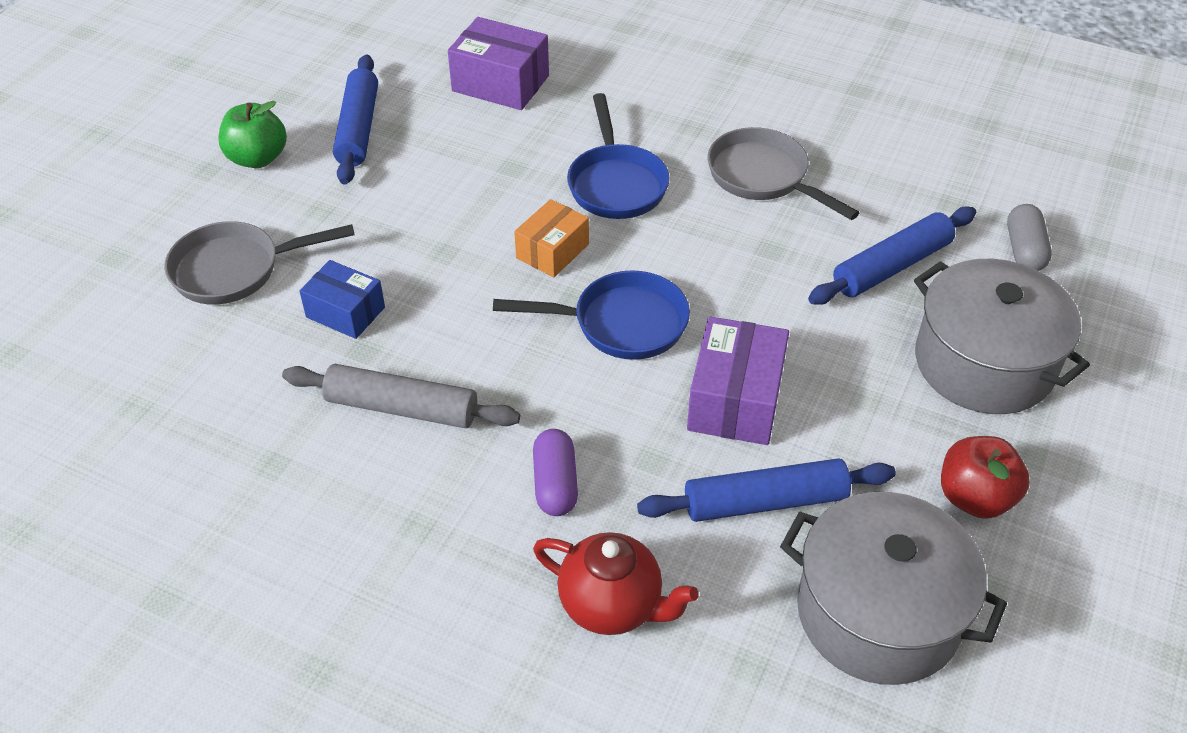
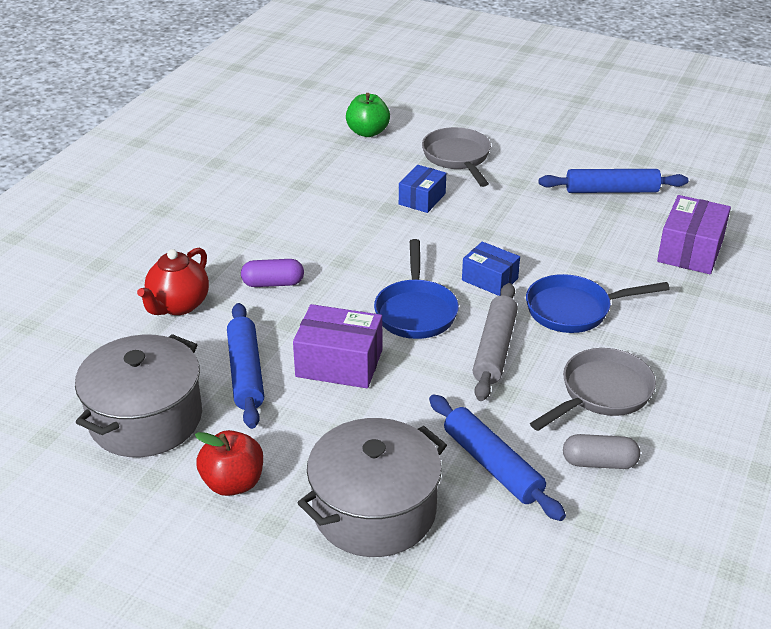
camera: 90 degrees right, 10 degrees down
(257, 158) = (568, 155): green apple -> green apple (367, 132)
(402, 408) = (340, 224): grey rolling pin -> grey rolling pin (495, 349)
(552, 251) = (490, 279): orange box -> blue box
(1024, 250) = (527, 566): grey capsule -> grey capsule (599, 463)

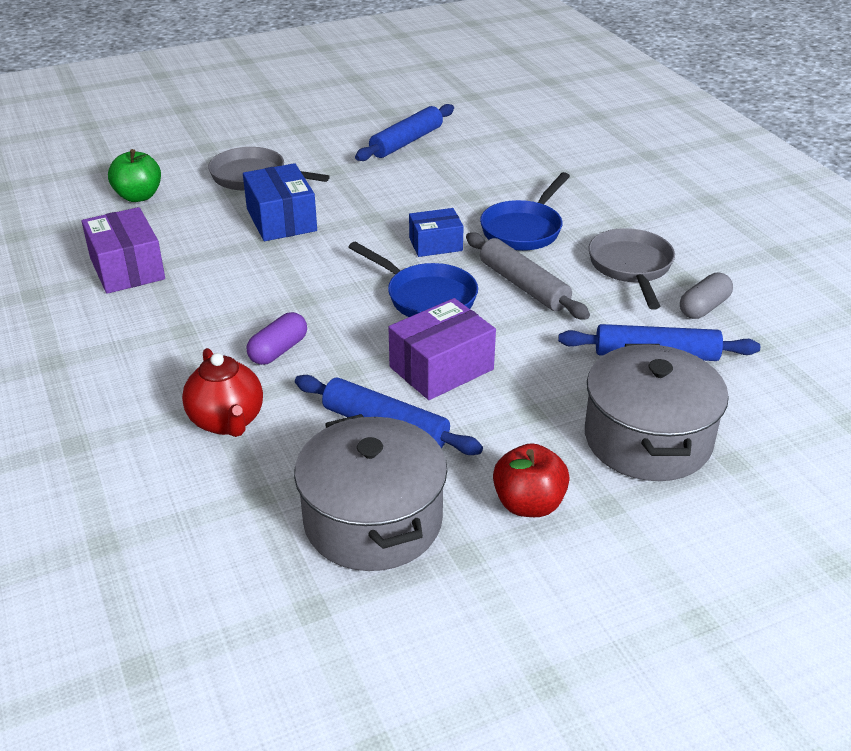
camera: 50 degrees left, 0 degrees up
(422, 199) = (281, 220): blue box -> blue box, size x1.52
(690, 250) = (522, 152): purple box -> purple box (127, 268)

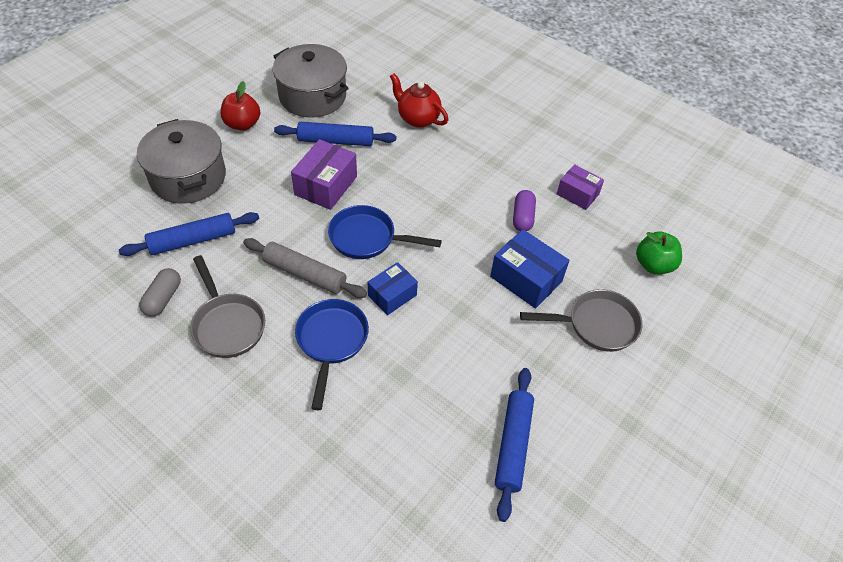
camera: 150 degrees right, 15 degrees up
(127, 268) = (577, 194): purple box -> purple box, size x0.66
(278, 350) = (428, 166): purple capsule -> purple capsule (522, 217)

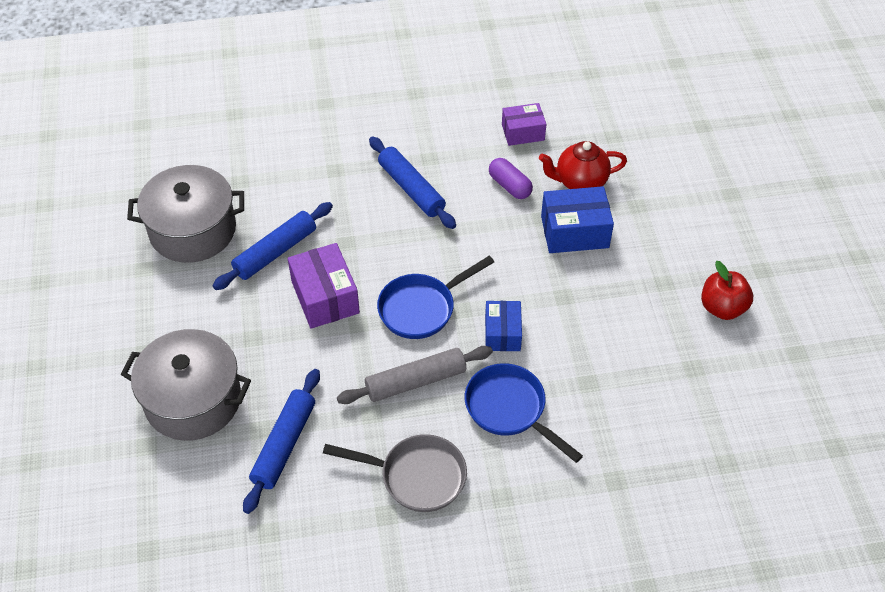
camera: 45 degrees left, 0 degrees up
(163, 298) = (334, 511): grey capsule -> none
(242, 124) = (167, 310): red apple -> red apple (722, 308)
(417, 118) = (316, 173): red teapot -> red teapot (580, 182)
(513, 445) = (717, 354): blue rolling pin -> blue rolling pin (411, 189)
(596, 325) = (660, 222): grey pan -> none
(653, 265) = (640, 143): green apple -> none

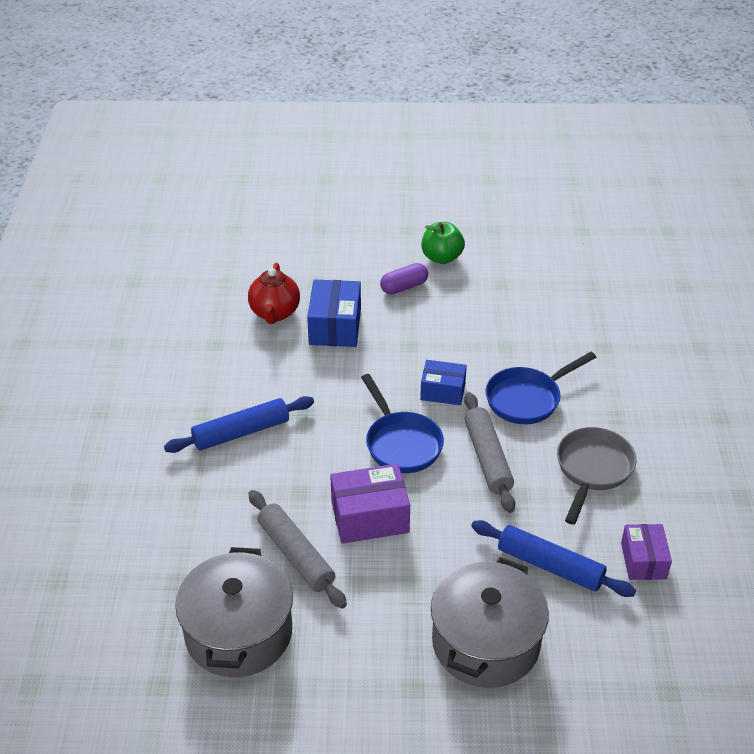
camera: 80 degrees left, 10 degrees down
(275, 252) = (296, 555): blue rolling pin -> grey rolling pin
(510, 186) = (263, 360): purple capsule -> purple capsule (404, 287)
(523, 132) = (194, 340): purple box -> purple box (643, 560)
(722, 308) = (442, 257): red apple -> green apple

